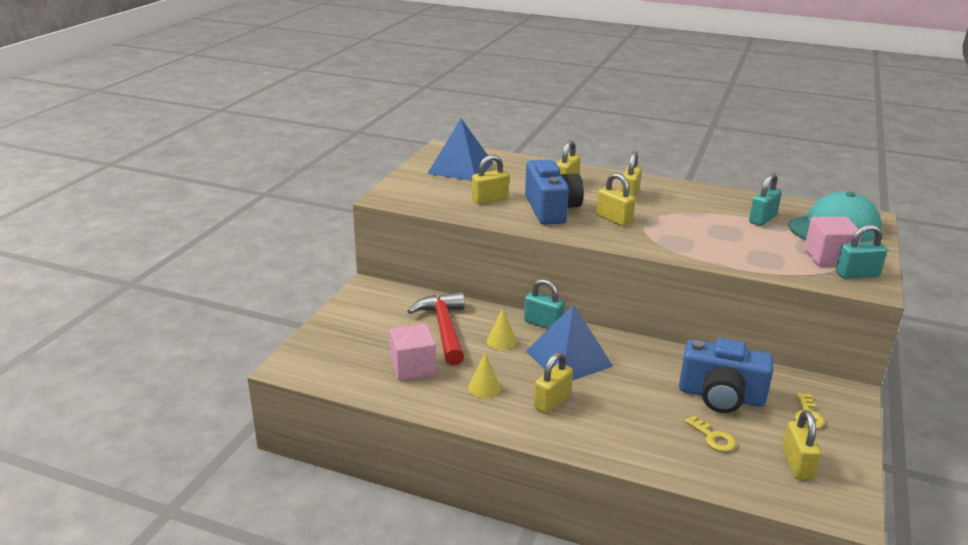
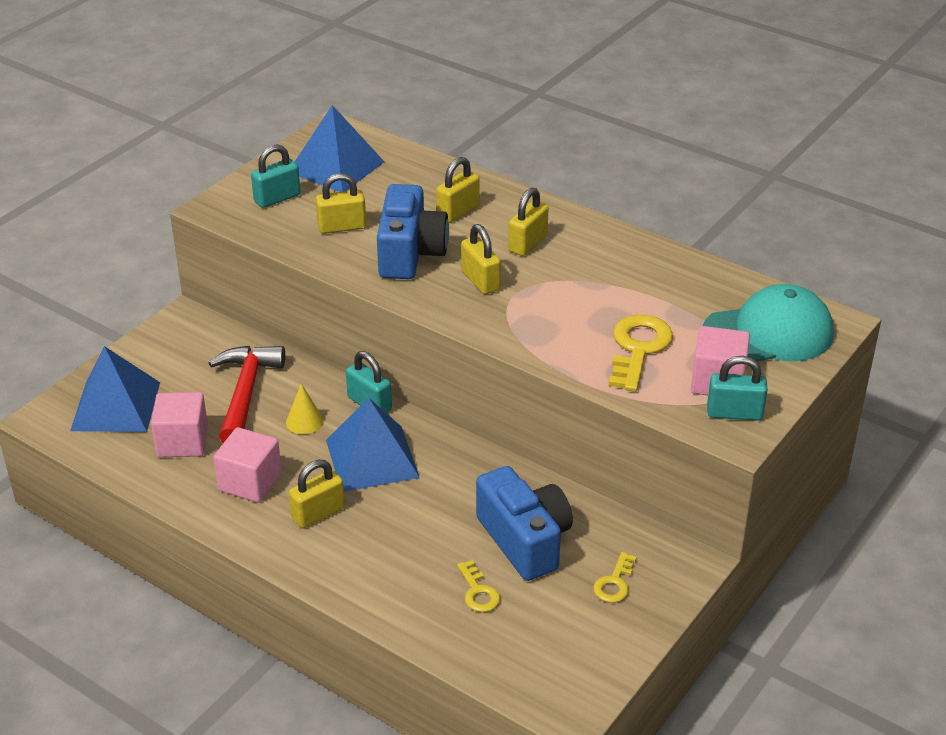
camera: 15 degrees right, 10 degrees up
(344, 350) = (115, 406): none -> blue pyramid
(484, 388) = (250, 482): yellow cone -> pink cube
(721, 396) = (525, 540): blue camera -> blue camera turned 150 degrees counterclockwise
(757, 245) = (638, 348): none -> yellow key
(762, 219) = (680, 306): turquoise padlock -> turquoise padlock (277, 198)
(797, 464) = (554, 643): yellow padlock -> none

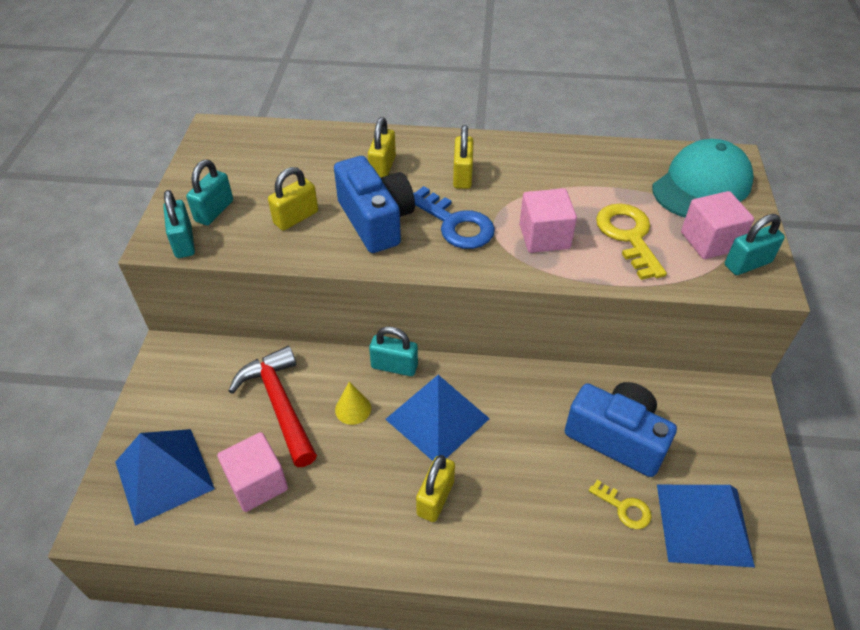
camera: 30 degrees left, 10 degrees up
(232, 215) = (184, 242): none -> turquoise padlock
(250, 482) = (351, 495): pink cube -> pink cube (544, 237)
(336, 166) = (244, 162): blue pyramid -> blue pyramid (703, 524)
(480, 281) = (455, 224): yellow padlock -> blue key
(614, 583) = (711, 443): yellow key -> none

